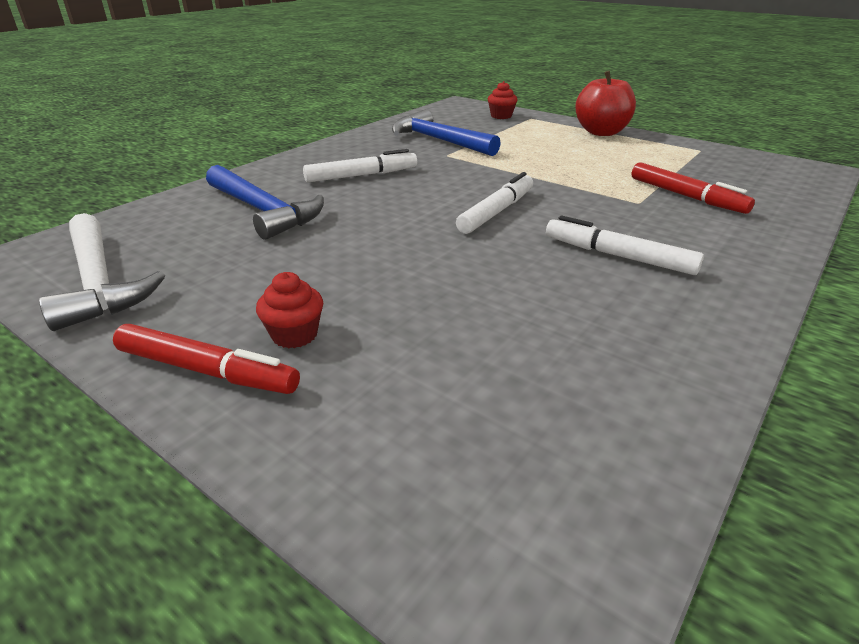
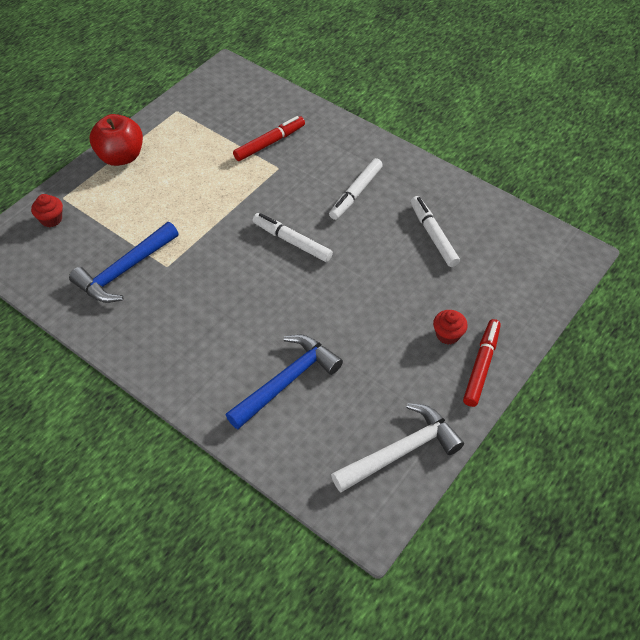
camera: 90 degrees left, 20 degrees up
(361, 175) = (213, 324): white marker -> white marker (433, 235)

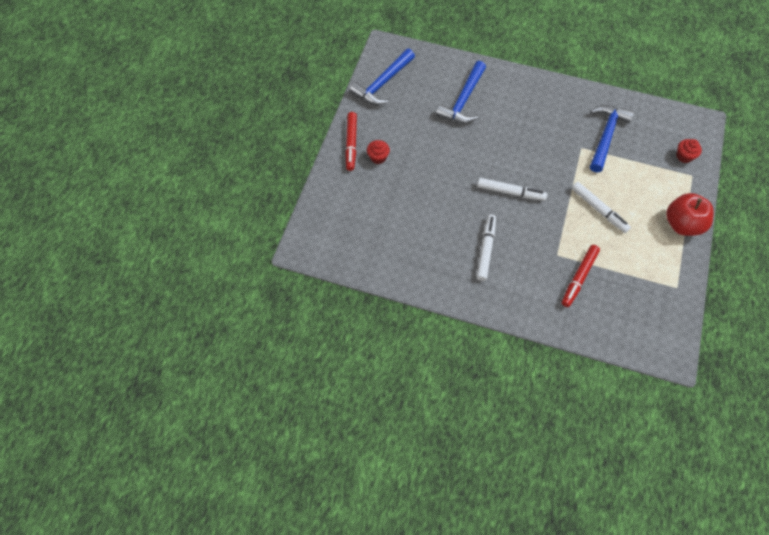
camera: 160 degrees right, 10 degrees up
(401, 451) = (382, 84): white hammer -> blue hammer
(433, 235) = (413, 230): white marker -> white marker (599, 209)

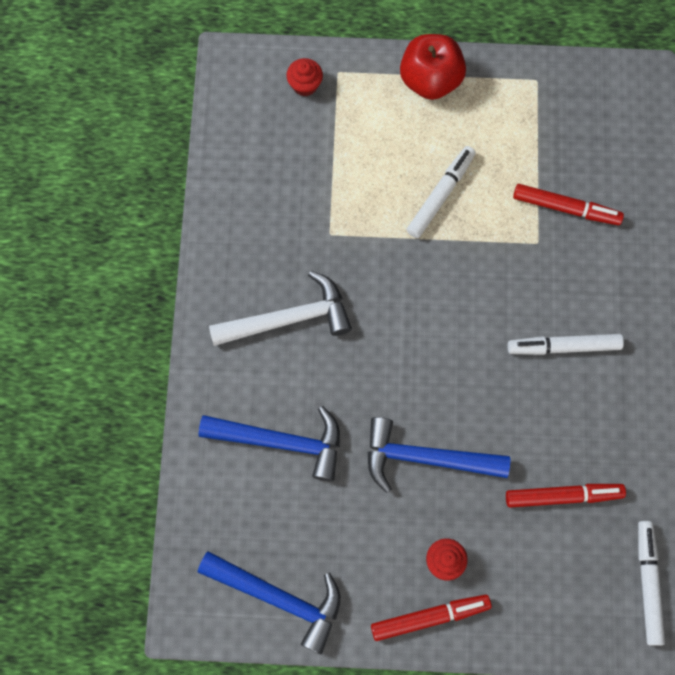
camera: 105 degrees left, 10 degrees up
(396, 223) = (563, 495): none -> red marker
(510, 192) = (448, 328): white marker -> white marker (647, 583)
(533, 118) = (289, 318): none -> white hammer
(605, 136) = (296, 200): blue hammer -> blue hammer (425, 458)

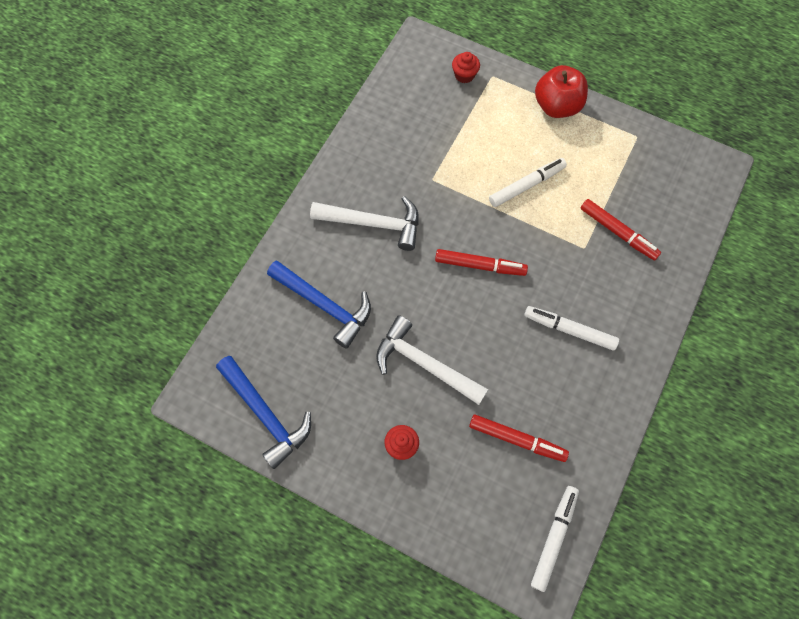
camera: 25 degrees right, 5 degrees down
(425, 458) = (424, 364): blue hammer -> white hammer
(429, 617) = (369, 481): red marker -> red marker (480, 265)

